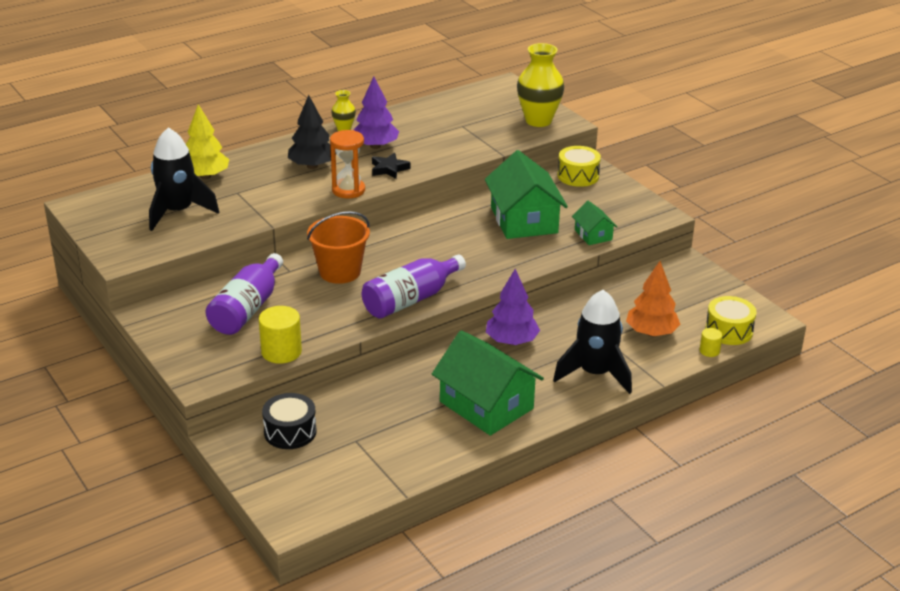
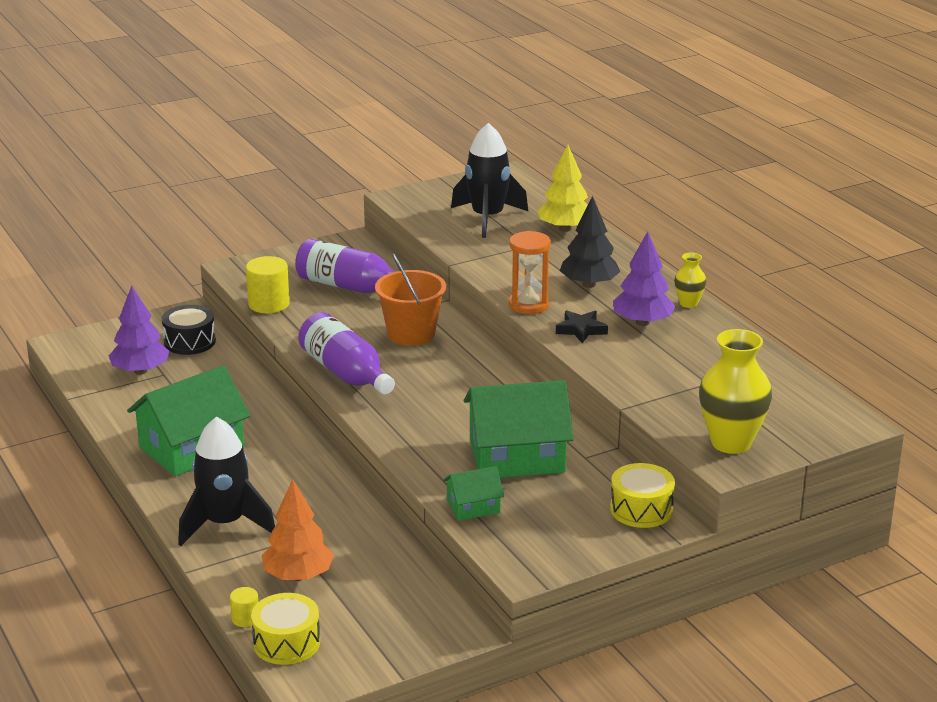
camera: 95 degrees right, 5 degrees down
(511, 341) = (306, 471): purple tree -> purple tree (140, 371)

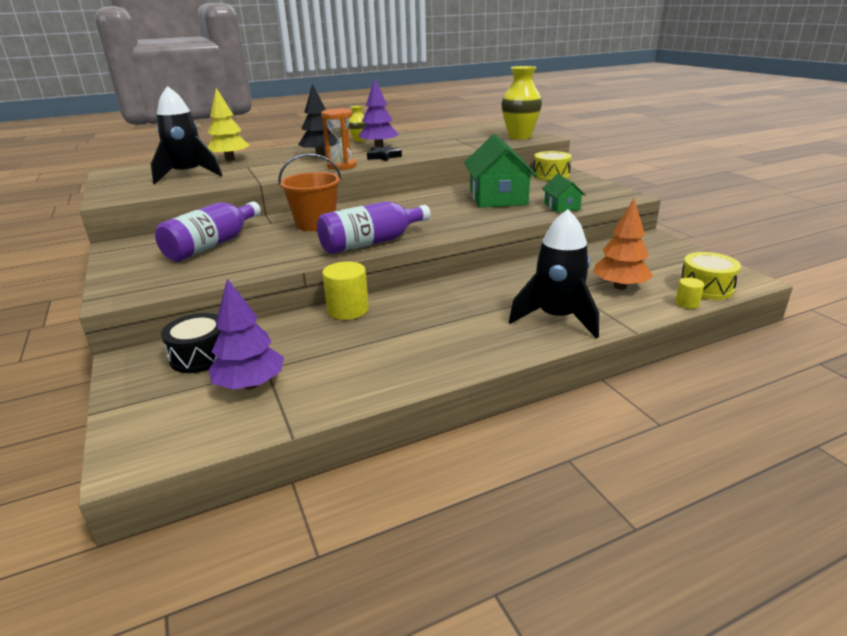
camera: 85 degrees left, 0 degrees up
(191, 448) = (428, 341): green house -> none
(269, 304) = (218, 276): yellow cylinder -> yellow cylinder (348, 310)

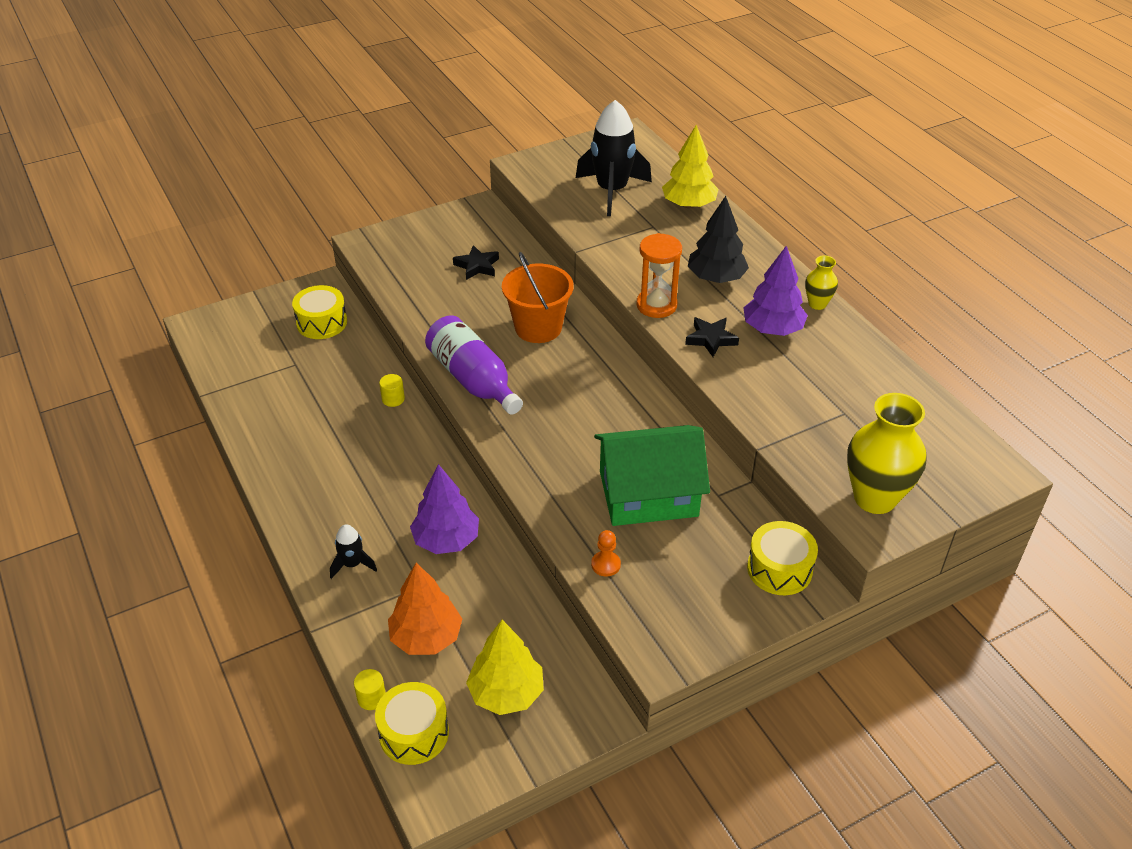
camera: 85 degrees right, 15 degrees up
(200, 356) = (322, 323): black drum -> yellow drum
(212, 245) = (477, 266): purple bottle -> black star
(250, 384) = (273, 360): purple tree -> purple tree (446, 540)
(348, 310) = (393, 399): yellow cylinder -> yellow cylinder, size x0.53
(556, 318) = (352, 564): black rocket -> black rocket, size x0.48
(561, 206) = (605, 564): green house -> orange pawn
(652, 261) = (506, 693): none -> yellow tree

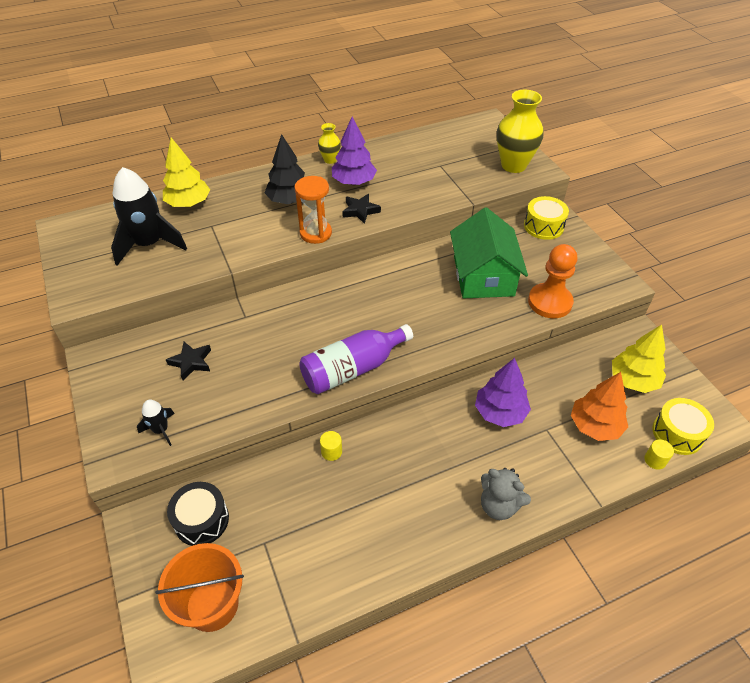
camera: 85 degrees left, 5 degrees up
(319, 535) = (499, 505): none -> grey teddy bear
(322, 323) = (201, 520): yellow drum -> black drum
(352, 564) = (529, 478): black rocket -> black rocket (161, 430)
(538, 328) = (292, 323): orange bucket -> orange bucket (212, 604)
(605, 564) = (550, 302): orange pawn -> orange pawn, size x2.17

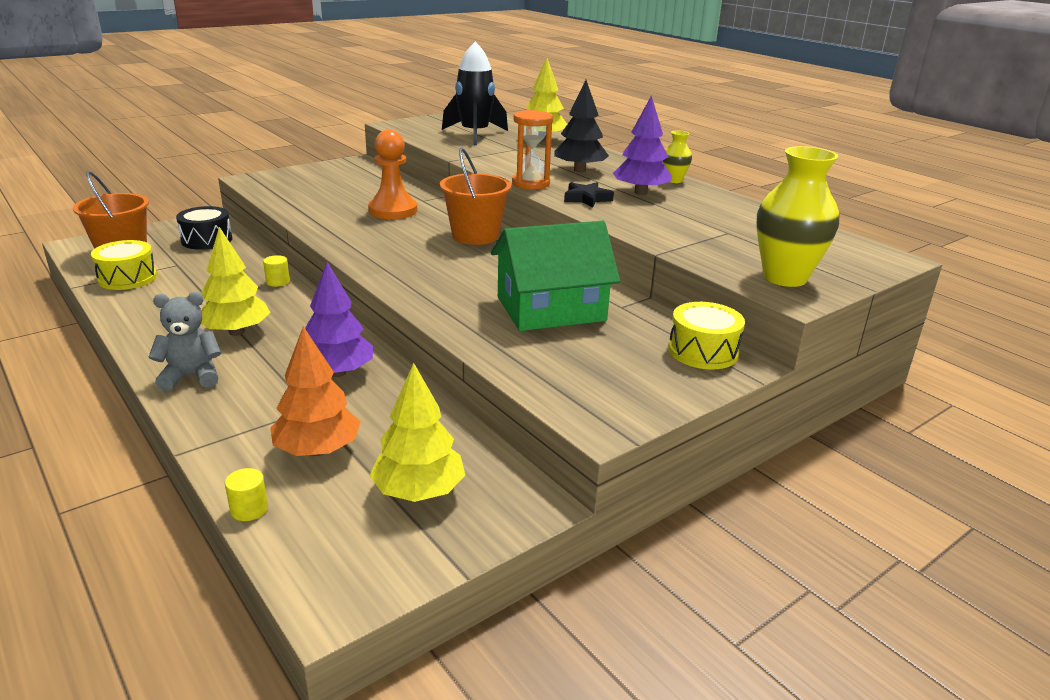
camera: 75 degrees right, 20 degrees down
(161, 430) = (278, 188): black rocket -> none
(191, 362) = (357, 189): black star -> none
(344, 293) = (475, 236): none -> orange bucket
(353, 369) = (359, 248): purple bottle -> none
(427, 479) = (236, 332): none -> yellow tree
(499, 505) = (192, 376): grey teddy bear -> grey teddy bear turned 60 degrees clockwise
(550, 302) = (519, 358): orange pawn -> orange pawn (393, 210)
(677, 433) = (304, 539): yellow drum -> yellow drum (127, 278)

